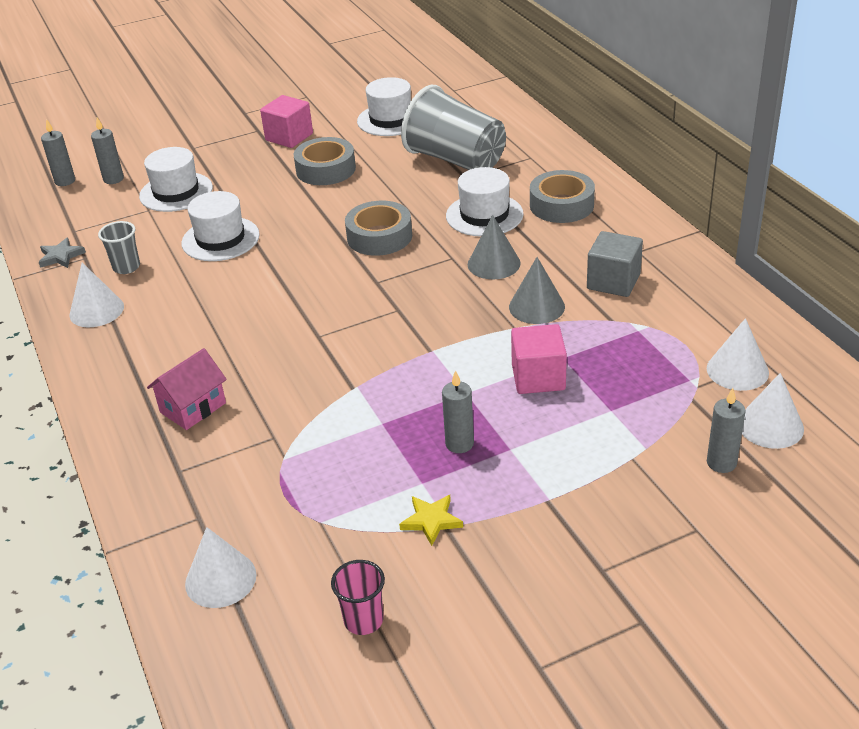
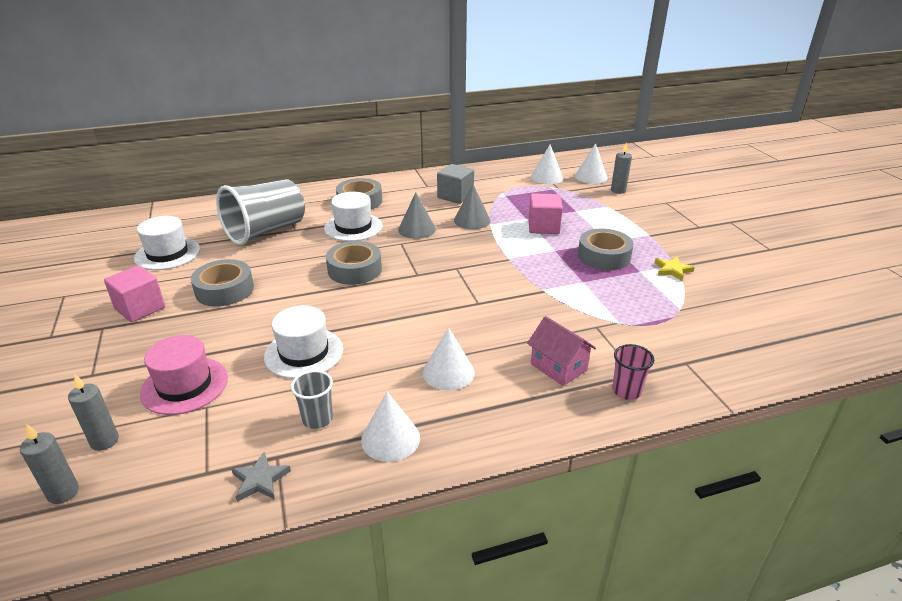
camera: 85 degrees left, 5 degrees down
(176, 192) = (184, 385): white hat -> pink hat
(220, 579) = (743, 351): white cone -> white cone (448, 372)
(363, 620) = (758, 297): pink cup -> pink cup (626, 391)
(459, 444) = (604, 256): grey candle -> grey tape

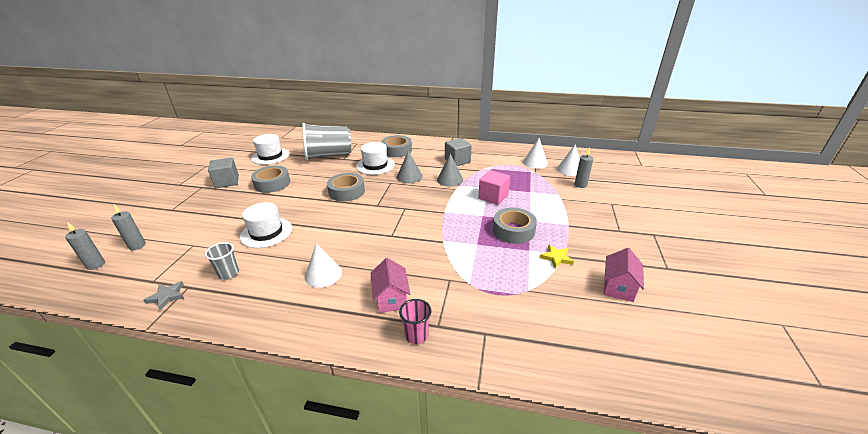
camera: 30 degrees right, 0 degrees up
(140, 308) = (227, 182): pink cube -> grey cube
(184, 385) = (197, 230): pink hat -> none
(390, 438) = (247, 302): white cone -> none
(750, 279) = (618, 287): none -> pink house

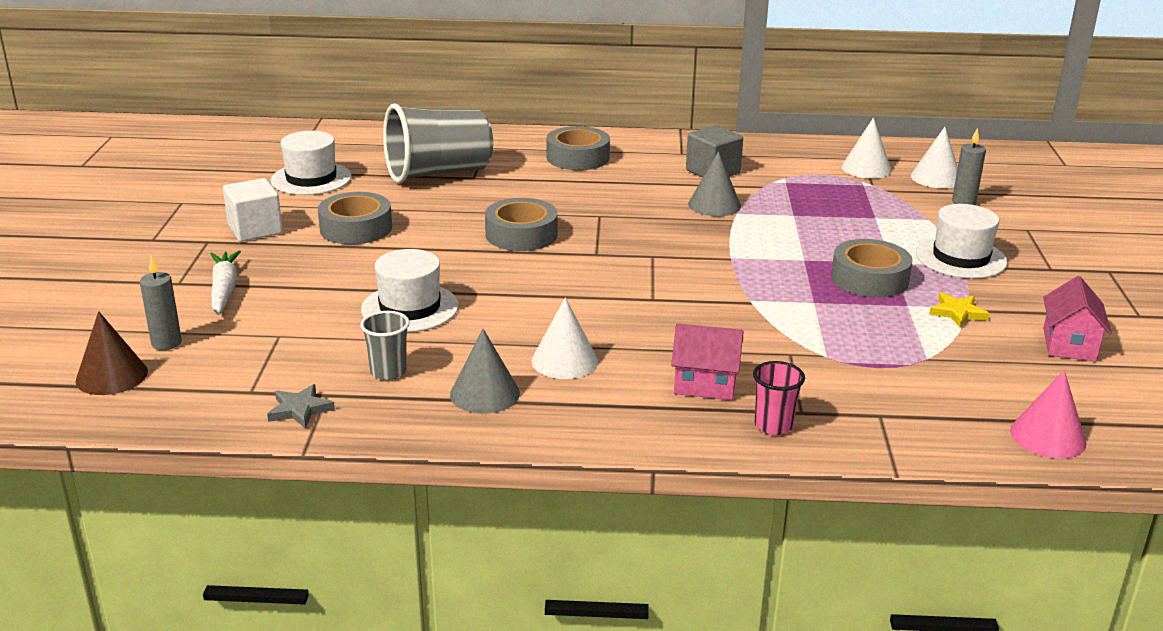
camera: 10 degrees left, 5 degrees down
(95, 265) = (111, 376): grey candle -> brown cone
(188, 215) = (224, 290): none -> white carrot
(227, 182) = (255, 229): grey cube -> white cube
(375, 165) = (550, 187): white hat -> white hat (961, 258)
(391, 298) = (705, 384): pink house -> pink house turned 60 degrees counterclockwise
(409, 176) = (631, 203): grey cone -> grey cone (484, 393)
(493, 197) = (810, 229): pink cube -> none
(588, 364) = (1048, 436): none -> pink cone

